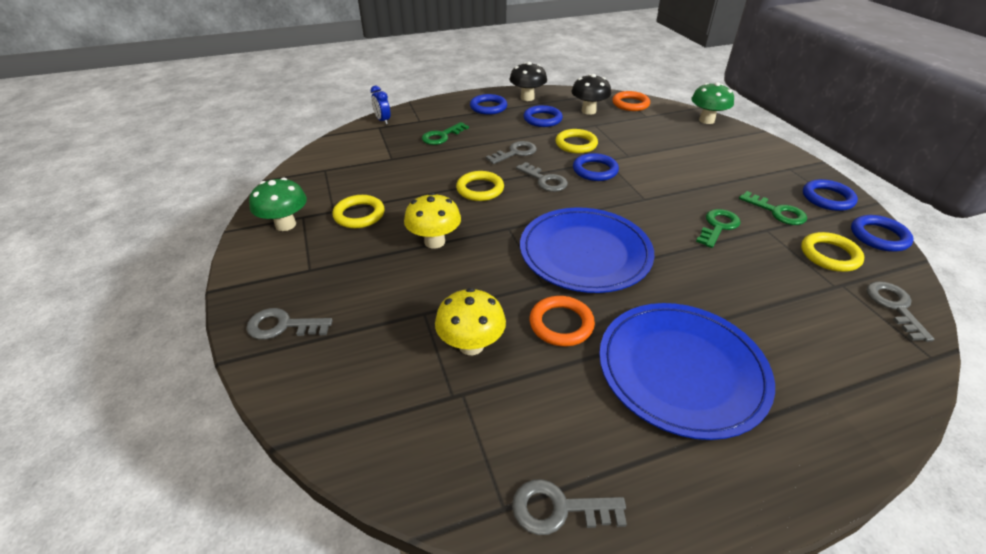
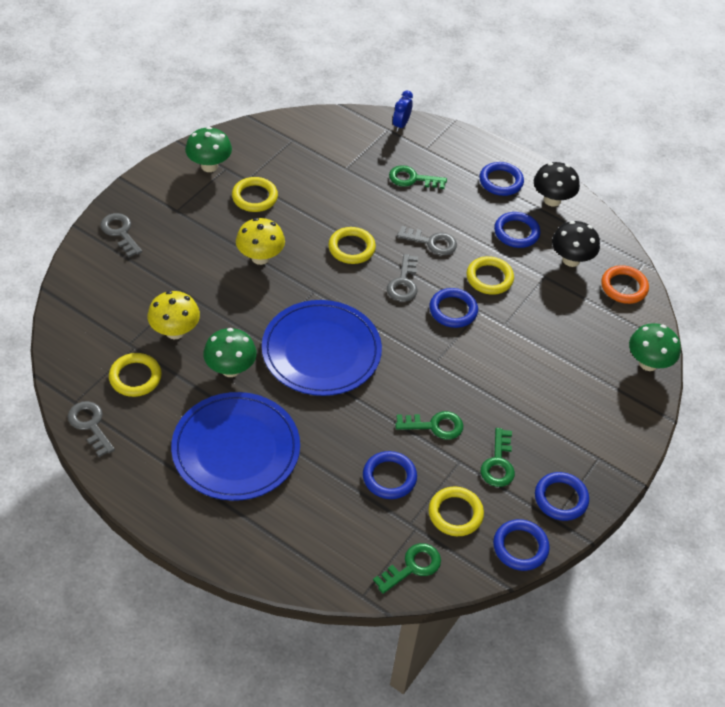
camera: 50 degrees right, 10 degrees up
(511, 415) = (135, 377): none -> yellow ring
(561, 324) = (230, 369): orange ring -> green mushroom
(770, 275) = (389, 477): none -> blue ring
(894, 307) = (412, 567): grey key -> green key

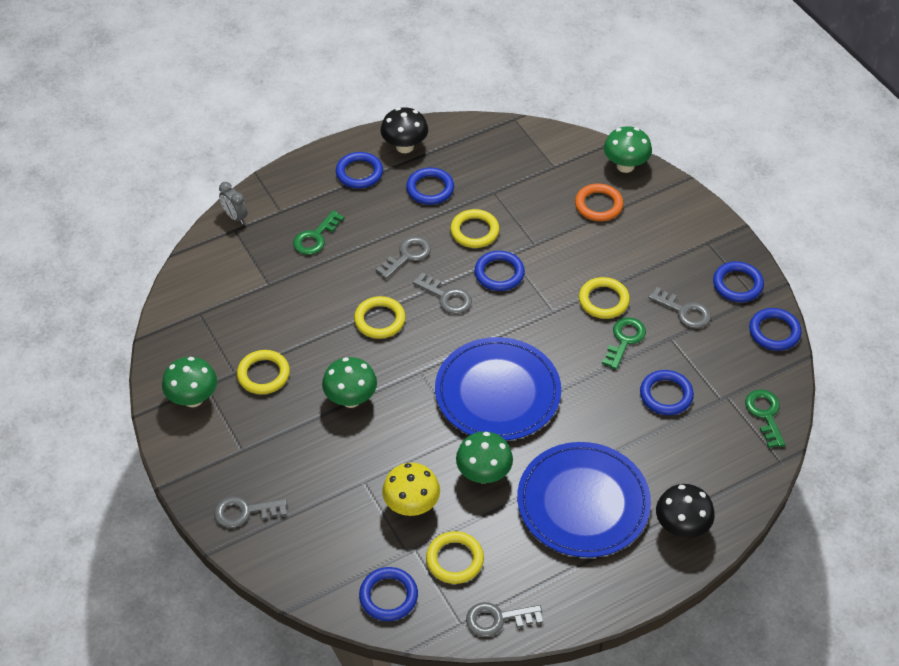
camera: 60 degrees left, 0 degrees up
(82, 346) = (388, 596): none -> blue ring
(260, 257) = (351, 399): yellow mushroom -> green mushroom
(401, 125) = (235, 217): blue clock -> grey clock
(455, 513) = (723, 362): yellow ring -> yellow ring (603, 300)
(498, 463) = (684, 311): green key -> grey key
(571, 260) = (484, 165): black mushroom -> black mushroom (681, 527)
(624, 287) = (534, 144): orange ring -> orange ring (598, 205)

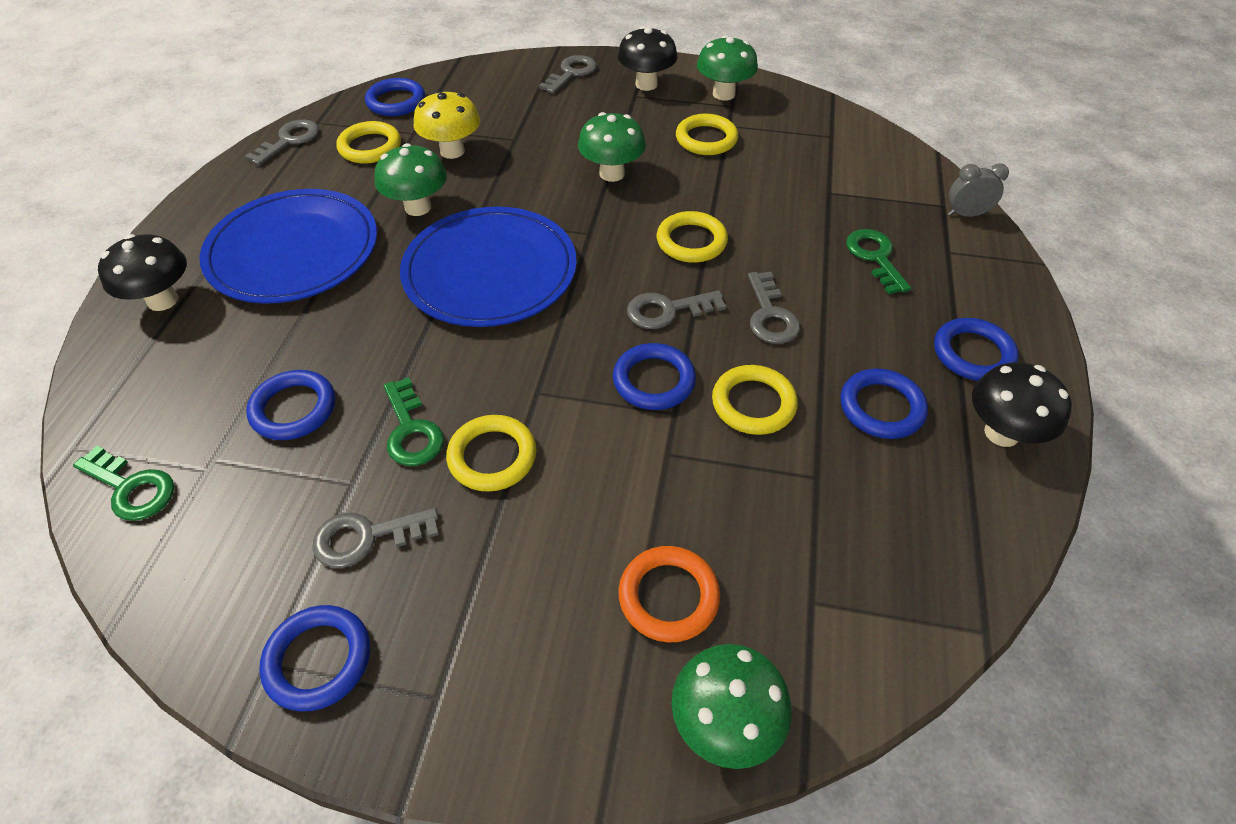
camera: 130 degrees right, 0 degrees up
(219, 453) = (646, 84): none -> black mushroom
(774, 332) = (194, 626): blue ring -> none

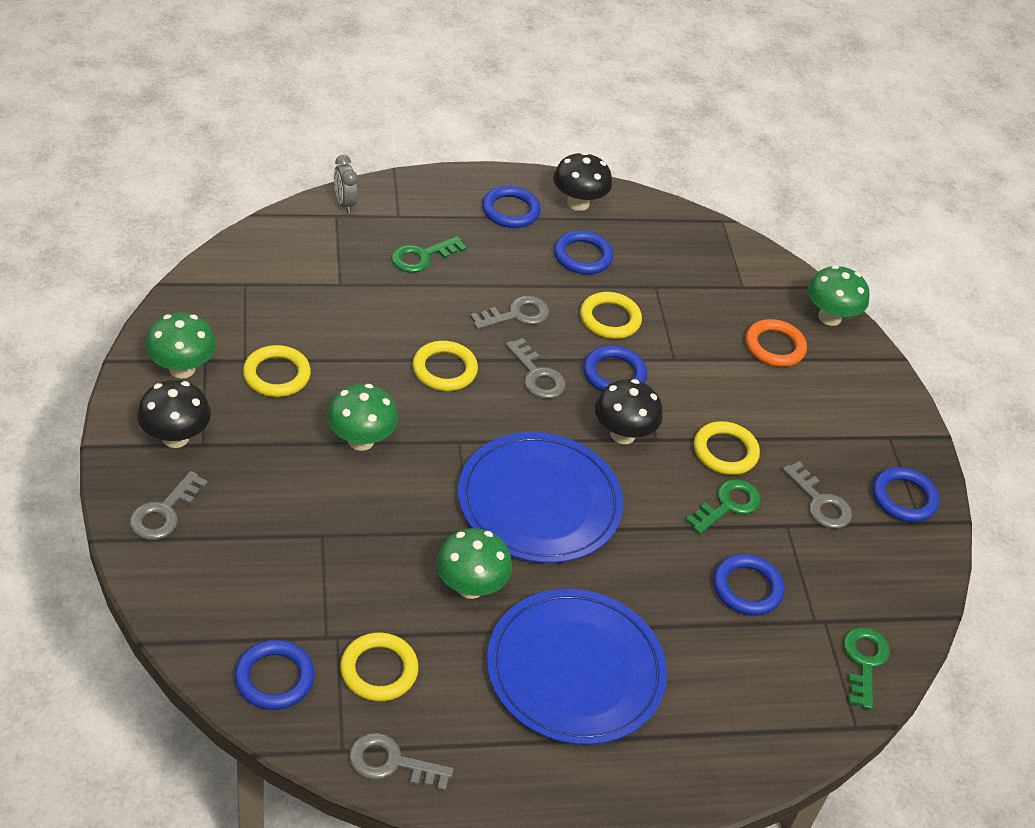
camera: 115 degrees left, 5 degrees down
(163, 300) = (685, 752): black mushroom -> black mushroom (622, 434)
(452, 151) = (363, 586): yellow mushroom -> none
(571, 73) = (164, 512): grey key -> grey key turned 75 degrees counterclockwise

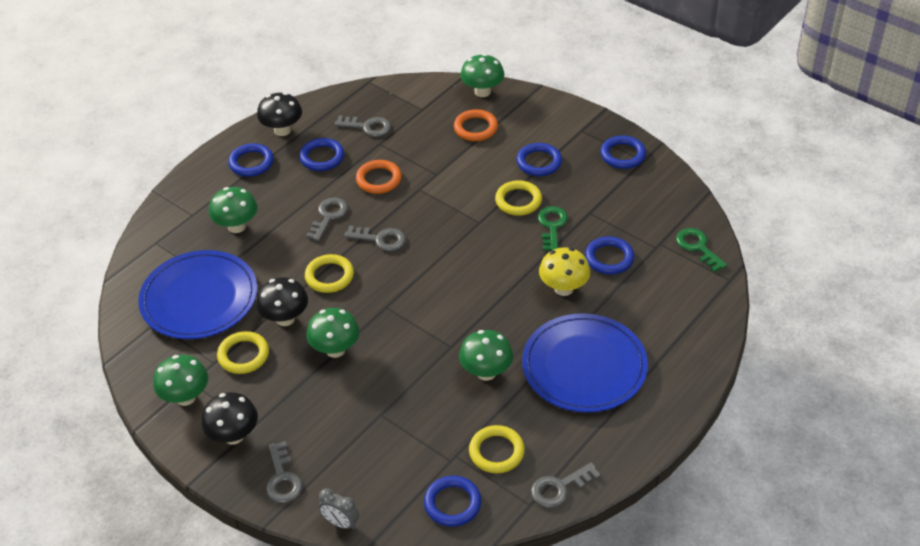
camera: 35 degrees left, 0 degrees up
(344, 203) = (152, 232): grey clock -> grey clock (340, 523)
(422, 257) = (237, 226): green key -> green mushroom
(539, 502) = (464, 302): blue plate -> blue plate (199, 298)
(610, 319) = (379, 179): yellow ring -> orange ring
(614, 374) = (417, 206): blue ring -> blue ring (539, 162)
(622, 434) = (460, 233): black mushroom -> black mushroom (285, 318)
(657, 576) = (563, 288): none -> yellow mushroom
(820, 502) = (590, 188): grey key -> grey key (367, 127)

